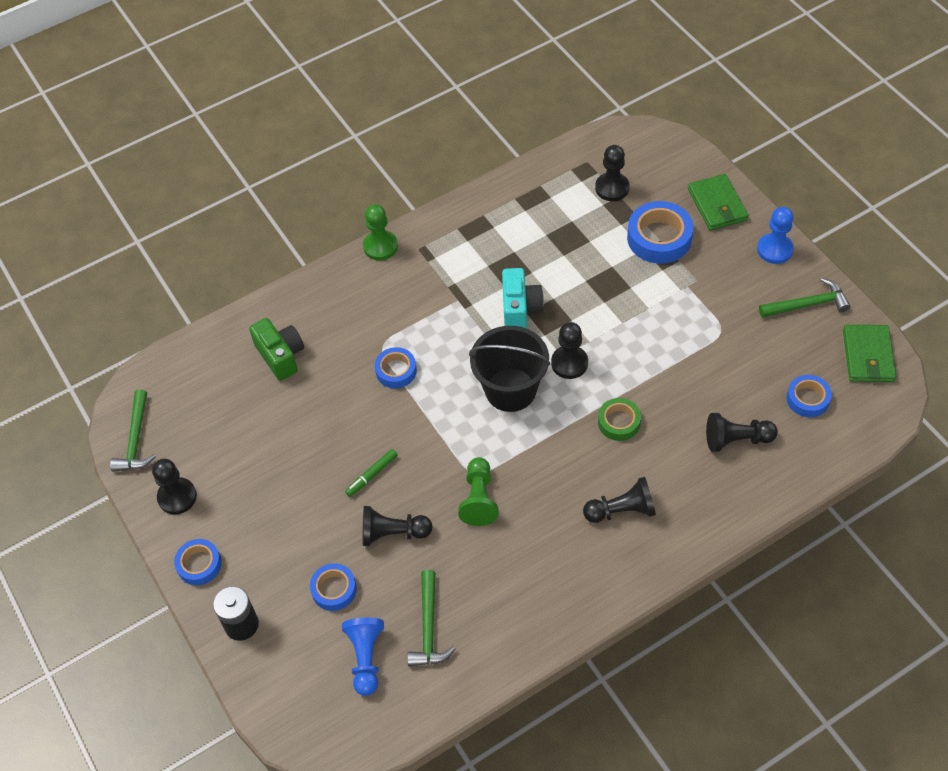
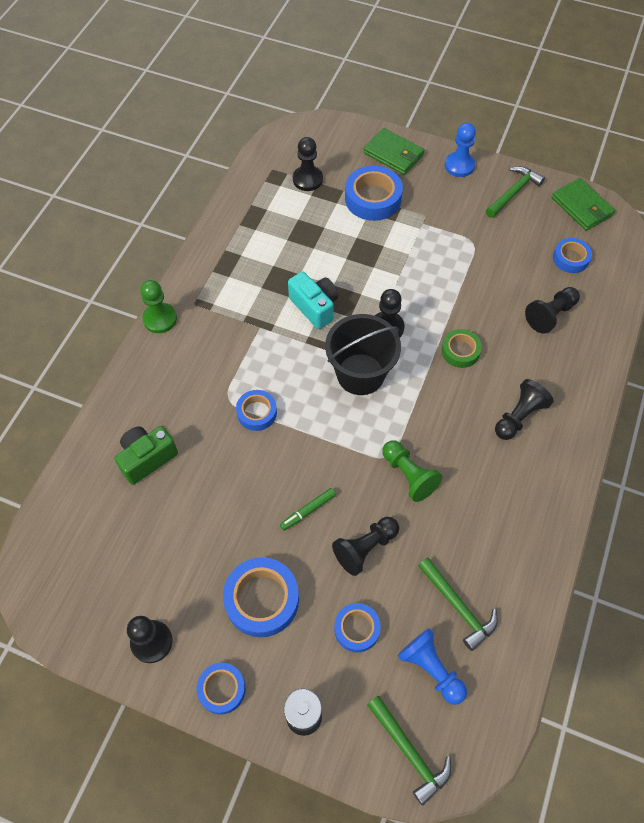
camera: 40 degrees left, 5 degrees up
(136, 440) = (69, 615): green hammer -> green hammer (409, 752)
(280, 519) = (262, 599): none -> blue tape
(281, 356) = (147, 458): green camera -> green camera turned 60 degrees counterclockwise
(372, 475) = (308, 511): green marker -> green marker turned 45 degrees clockwise

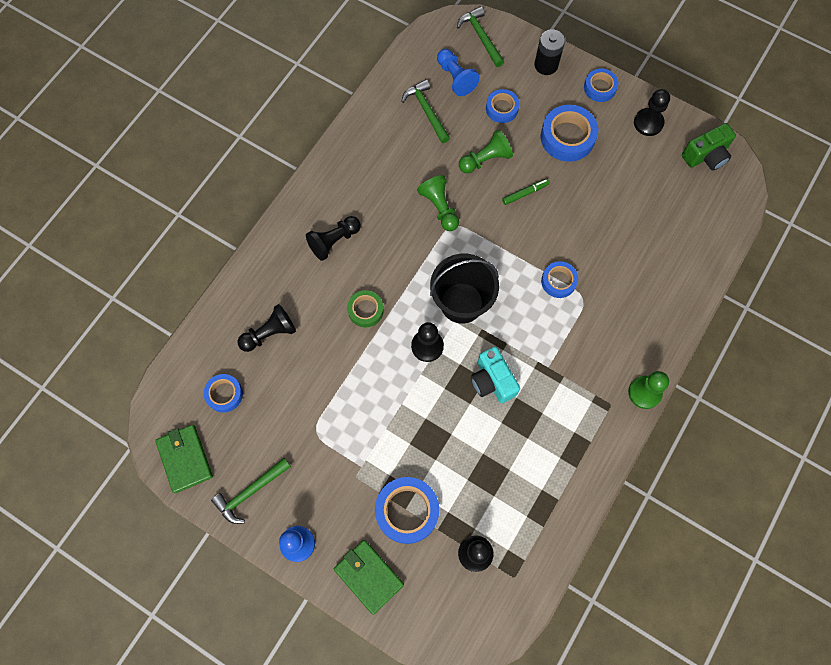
camera: 170 degrees left, 10 degrees up
(147, 458) = (654, 256): green camera -> green camera (706, 156)
(365, 548) = (485, 159): black pawn -> green pawn

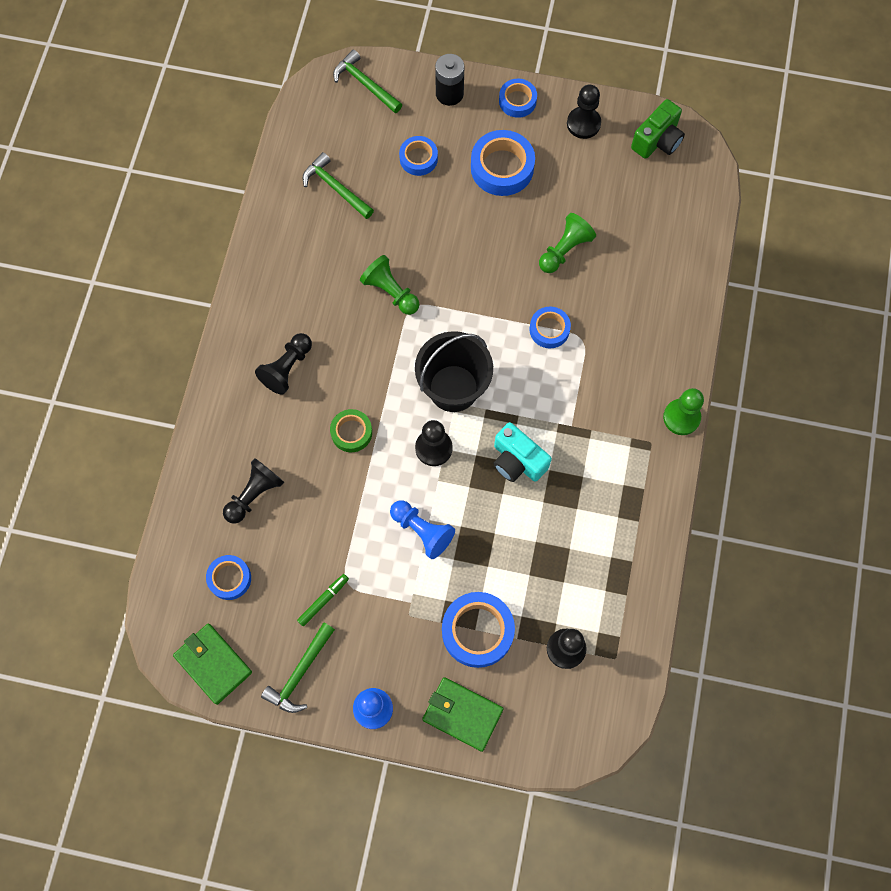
camera: 20 degrees left, 0 degrees up
(455, 78) = (354, 140): blue pawn -> blue pawn (422, 531)
(485, 159) = (421, 221): green pawn -> green pawn (564, 250)
(525, 193) = (478, 245): green marker -> green marker (323, 600)

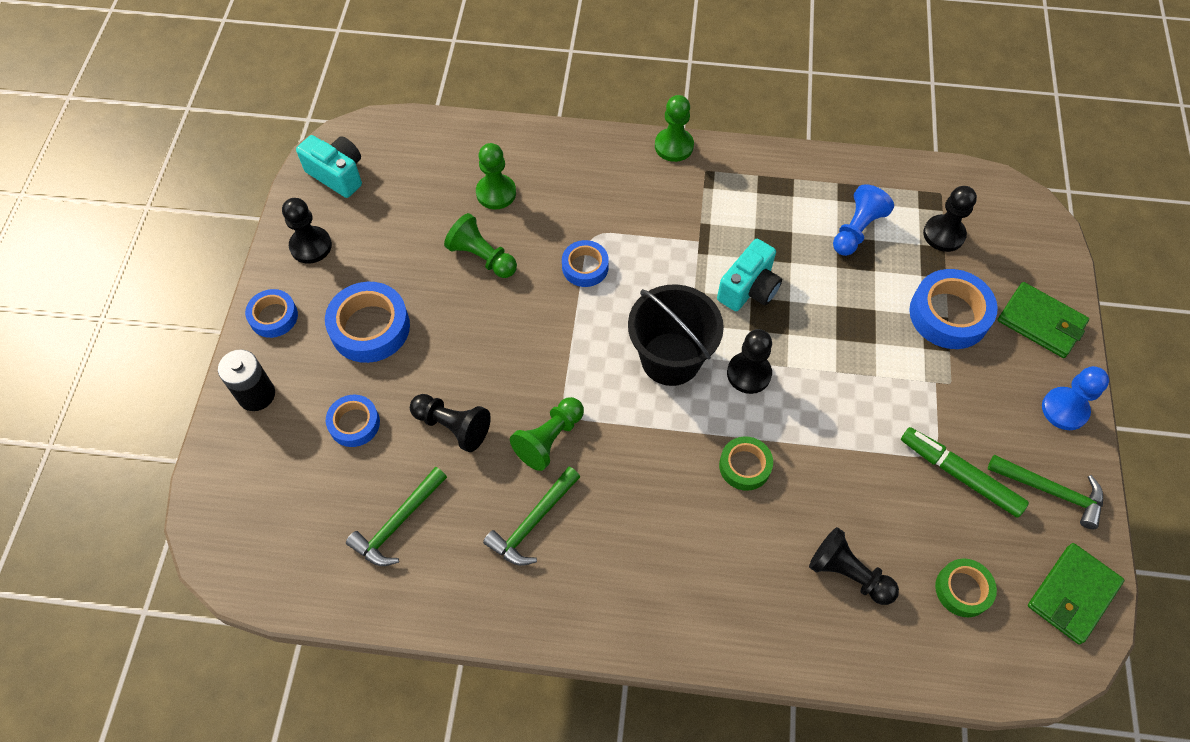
camera: 95 degrees left, 10 degrees down
(229, 578) = (963, 590): blue tape -> green tape
(287, 368) = (669, 554): black pawn -> black pawn (452, 426)
(323, 600) = (959, 475): green marker -> green marker, size x1.69
(365, 84) = (232, 502): green hammer -> green hammer (532, 522)
(422, 531) = (851, 377): blue pawn -> blue pawn (856, 230)
(462, 714) = (1041, 322): green wallet -> green wallet turned 75 degrees counterclockwise
(632, 263) = (496, 193): none -> green pawn
(657, 141) = (337, 174): green camera -> turquoise camera

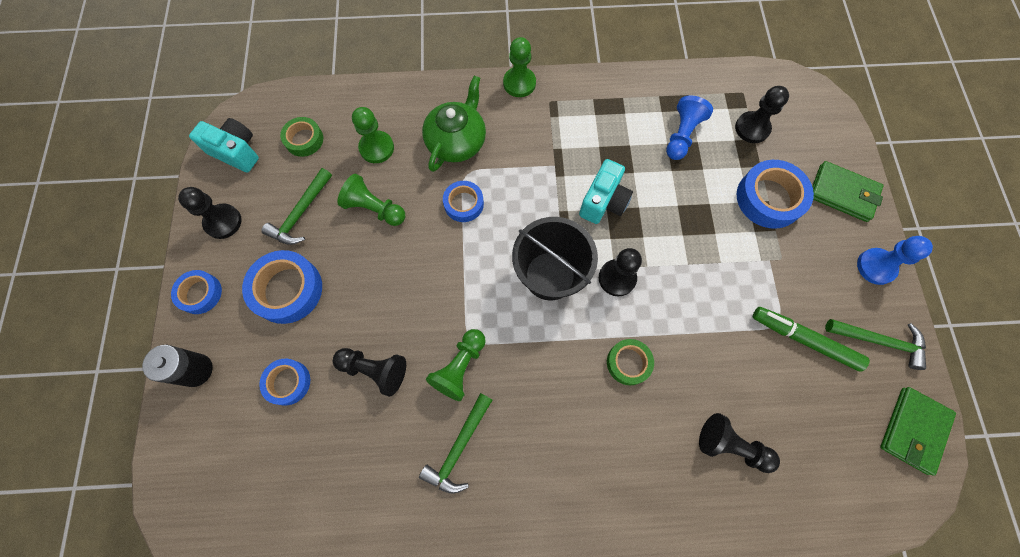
camera: 10 degrees left, 10 degrees up
(397, 523) = (341, 470): green hammer -> green hammer (300, 213)
(589, 199) = (457, 141): none -> green teapot
(963, 590) = (826, 442): green tape -> green tape (304, 140)

